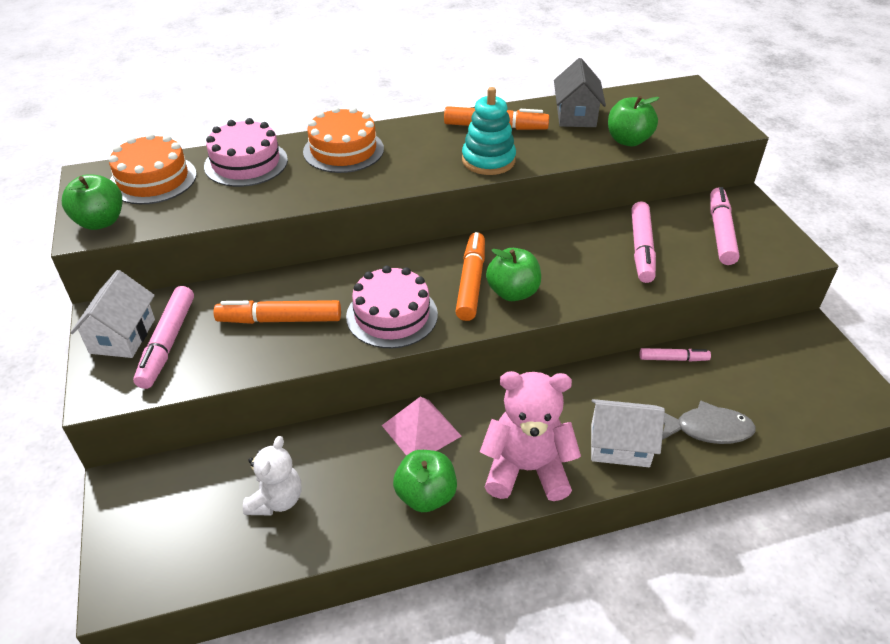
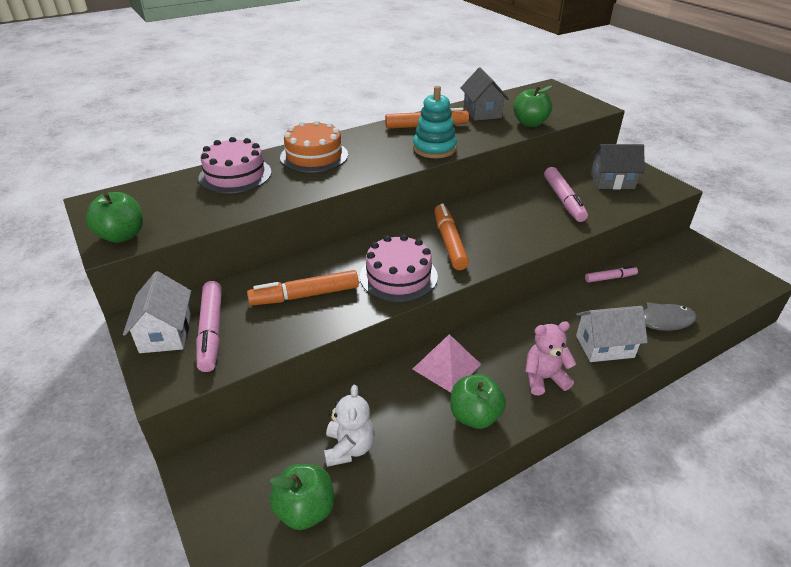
camera: 15 degrees left, 5 degrees down
(153, 179) = (156, 197): orange cake -> none
(512, 292) = (485, 244): green apple -> green apple (305, 510)
(526, 469) = (544, 378): pink teddy bear -> pink teddy bear, size x0.64
(720, 232) = (612, 181): pink marker -> grey house

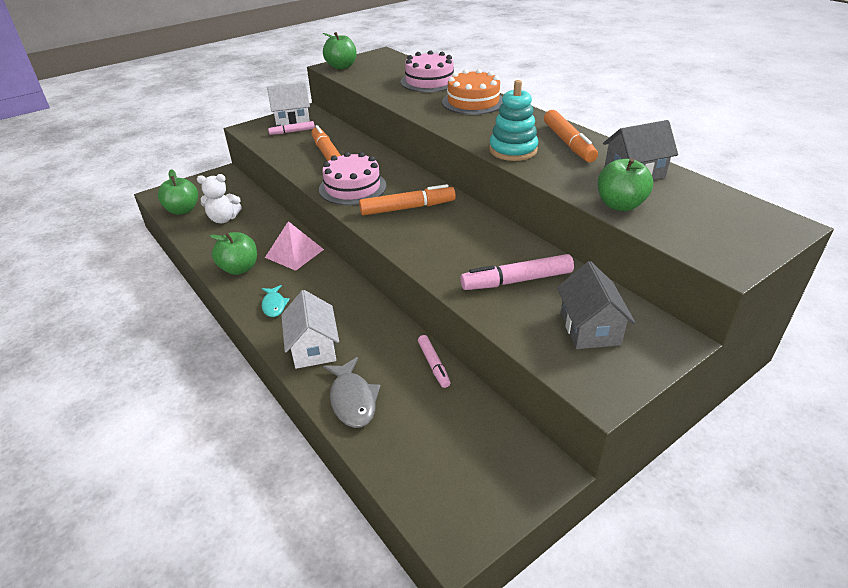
camera: 85 degrees right, 0 degrees up
(211, 331) = (292, 132): pink marker -> pink marker, size x0.59
(544, 378) = (274, 305): pink teddy bear -> turquoise fish

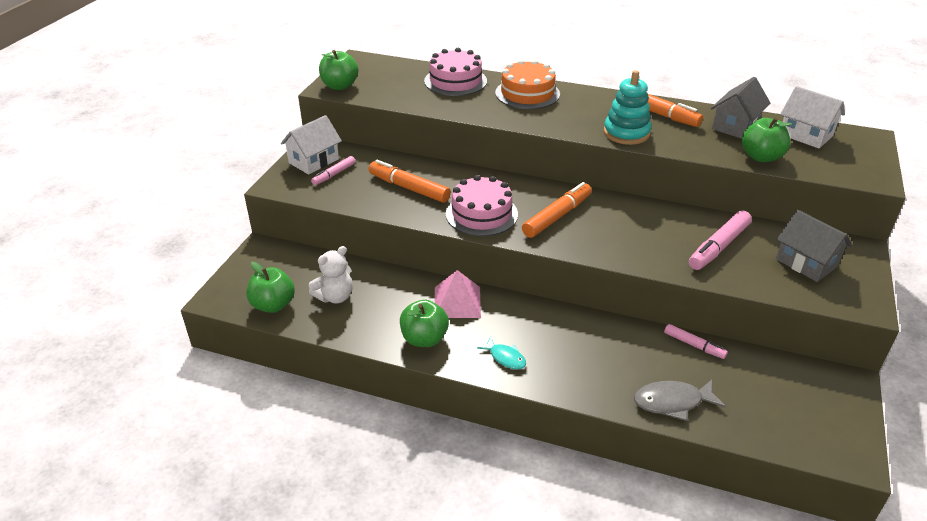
camera: 35 degrees left, 0 degrees up
(313, 348) = (589, 377): white house -> white house (805, 135)
(352, 399) = (672, 402): grey fish -> grey fish turned 135 degrees clockwise

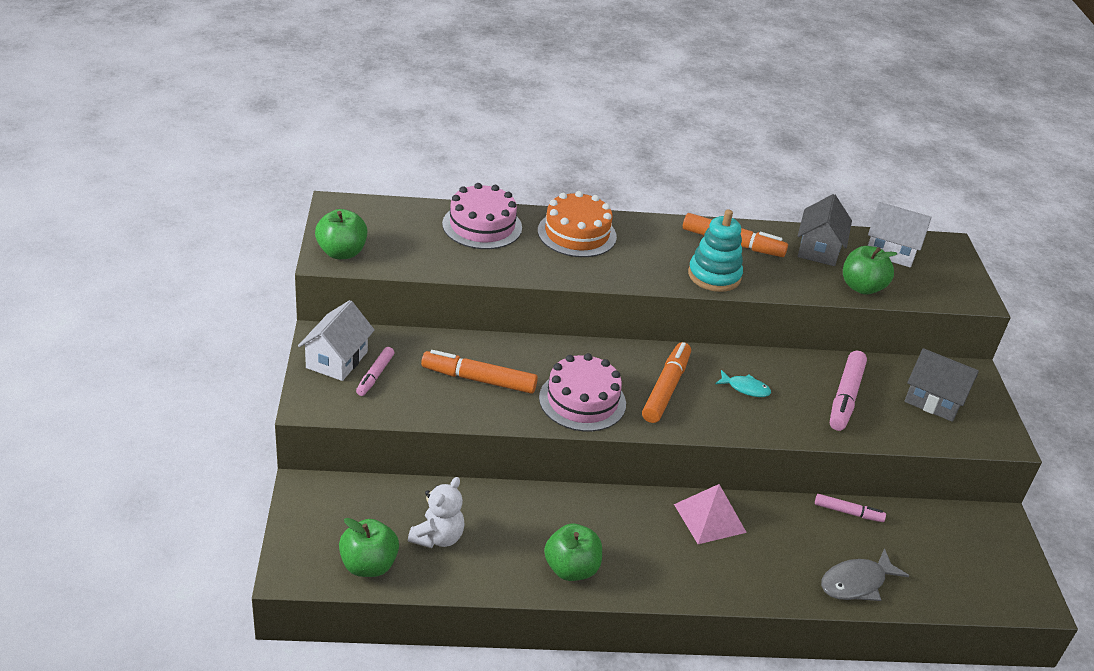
camera: 25 degrees left, 0 degrees up
(457, 302) = (582, 513): pink pyramid -> pink pyramid (709, 518)
(505, 357) = (670, 571): turquoise fish -> turquoise fish (745, 388)

